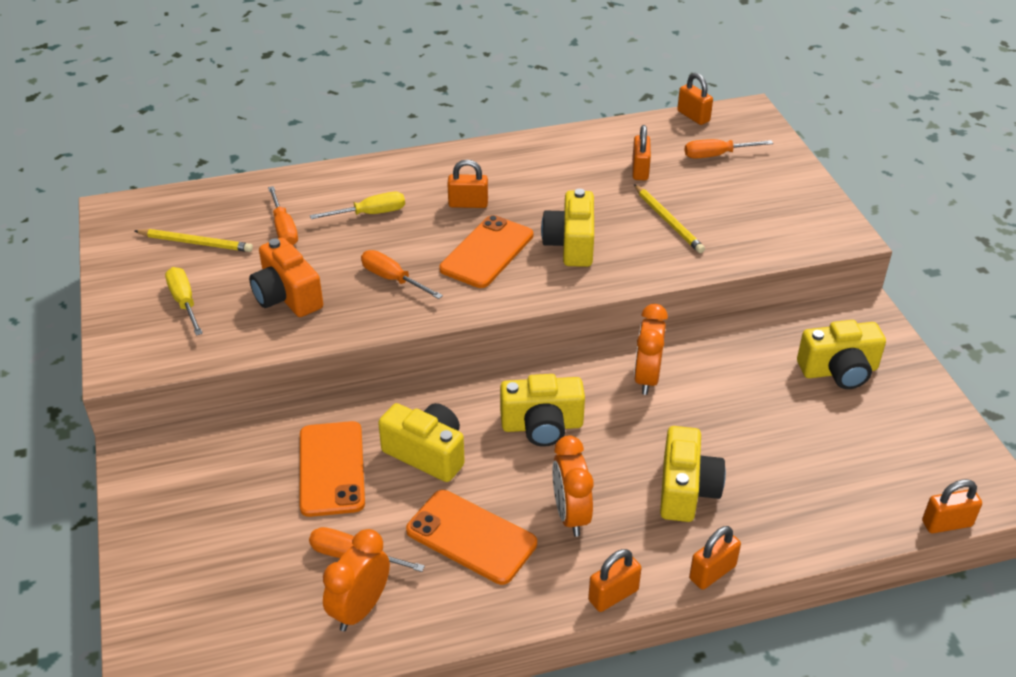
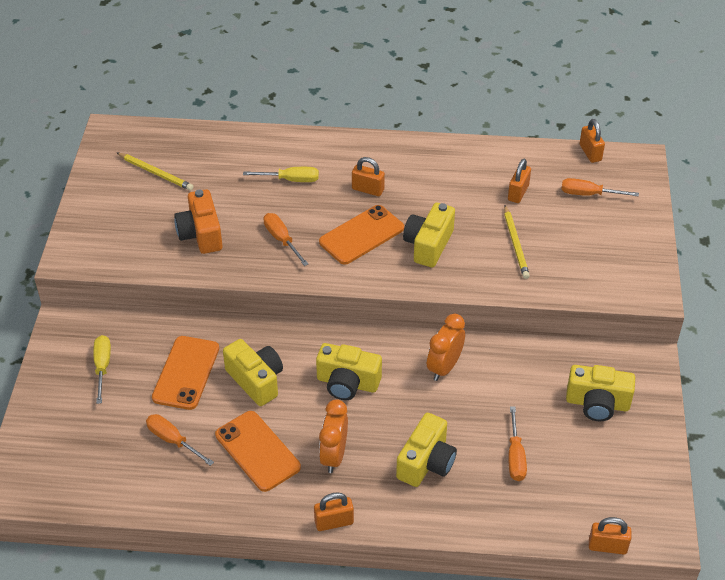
camera: 20 degrees right, 5 degrees up
(184, 302) = (129, 220): yellow screwdriver -> yellow screwdriver (102, 367)
(284, 229) = (222, 177): orange screwdriver -> orange screwdriver (515, 456)
(360, 609) = (161, 478): orange clock -> none
(712, 572) = (412, 528): orange padlock -> none

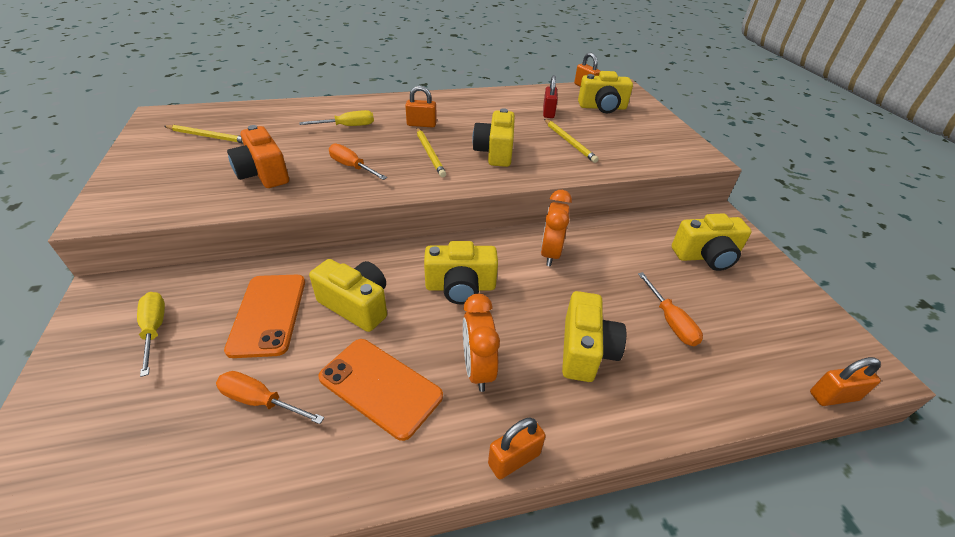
camera: 20 degrees left, 5 degrees down
(361, 235) = (430, 154): orange phone -> yellow pencil
(518, 193) = (548, 112): orange padlock -> red padlock
(588, 194) = (602, 107): orange screwdriver -> yellow camera

